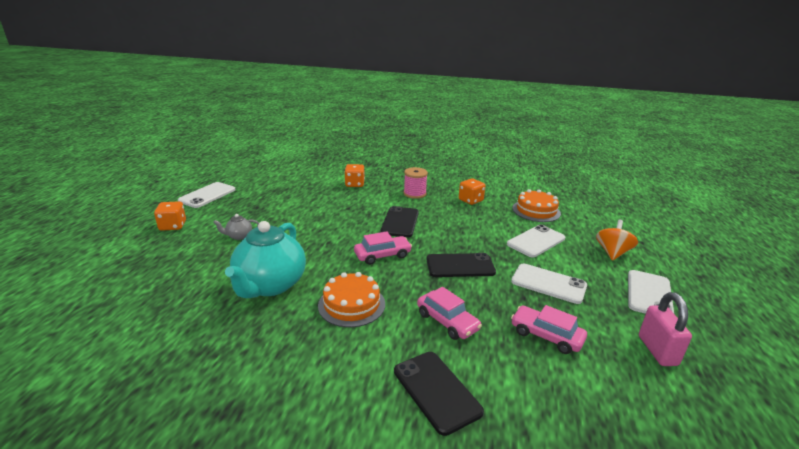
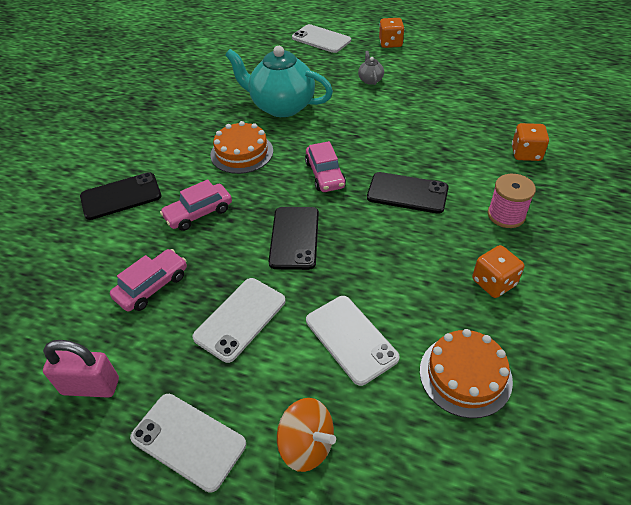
camera: 100 degrees right, 20 degrees up
(207, 195) = (462, 49): white phone -> white phone (321, 39)

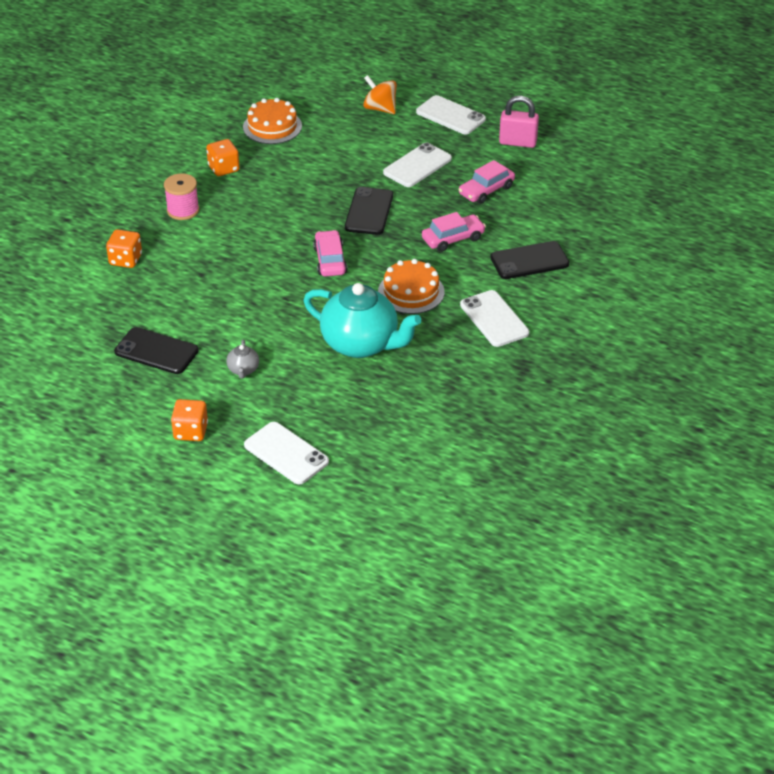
camera: 175 degrees left, 5 degrees down
(351, 339) = (340, 149): white phone -> white phone (494, 319)
(407, 193) = (259, 236): black phone -> black phone (156, 351)

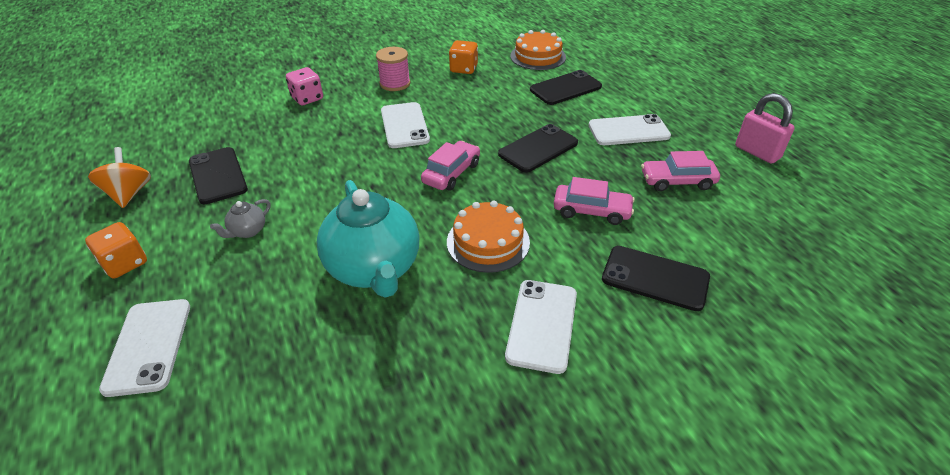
camera: 40 degrees right, 0 degrees up
(125, 260) = (307, 98): orange dice -> pink dice
(331, 149) = (565, 88): none -> black phone
(380, 108) = (643, 76): orange spinning top -> orange spinning top (129, 194)
(450, 116) = (706, 104): white phone -> white phone (404, 125)

